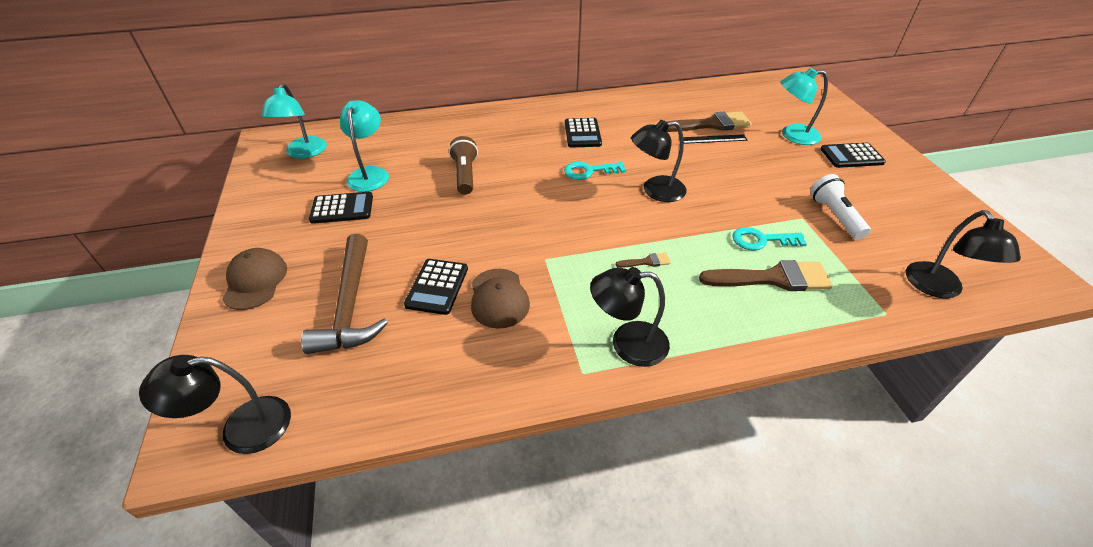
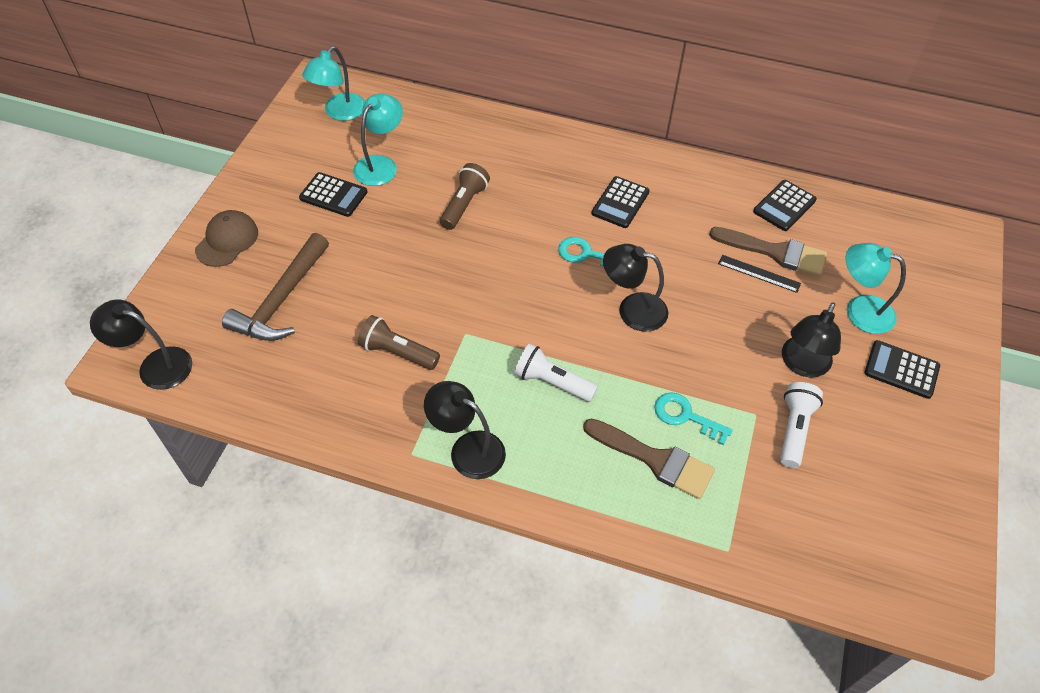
camera: 30 degrees right, 10 degrees up
(437, 287) = (357, 316): black calculator -> black calculator (784, 206)
(499, 298) = (397, 352): brown cap -> brown flashlight
(646, 262) = (552, 382): brown brush -> white flashlight
(938, 288) = (812, 558): black lamp -> black lamp (802, 365)

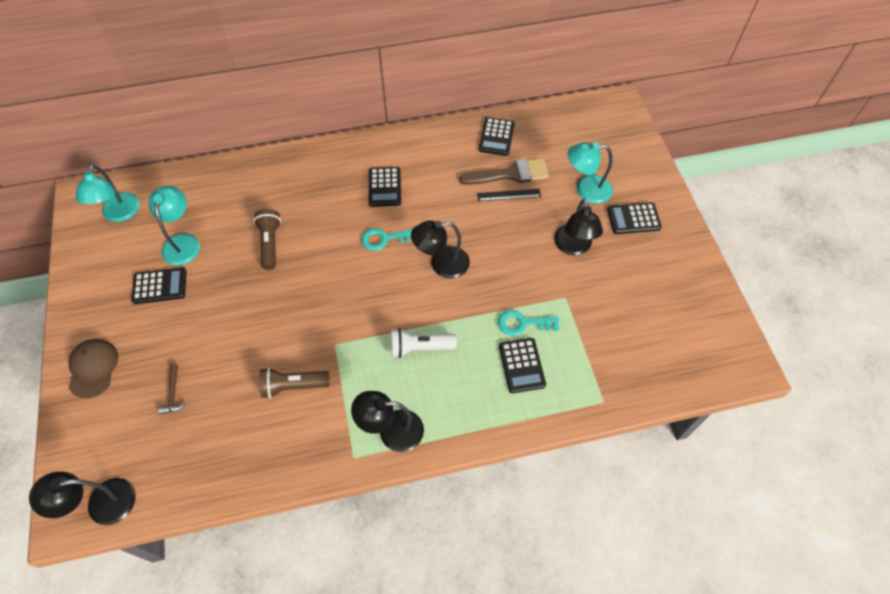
camera: 30 degrees left, 5 degrees up
(281, 300) = (173, 394): brown hammer -> brown hammer, size x0.43
(655, 460) = (521, 365): brown brush -> black calculator
(794, 430) = (594, 295): white flashlight -> none

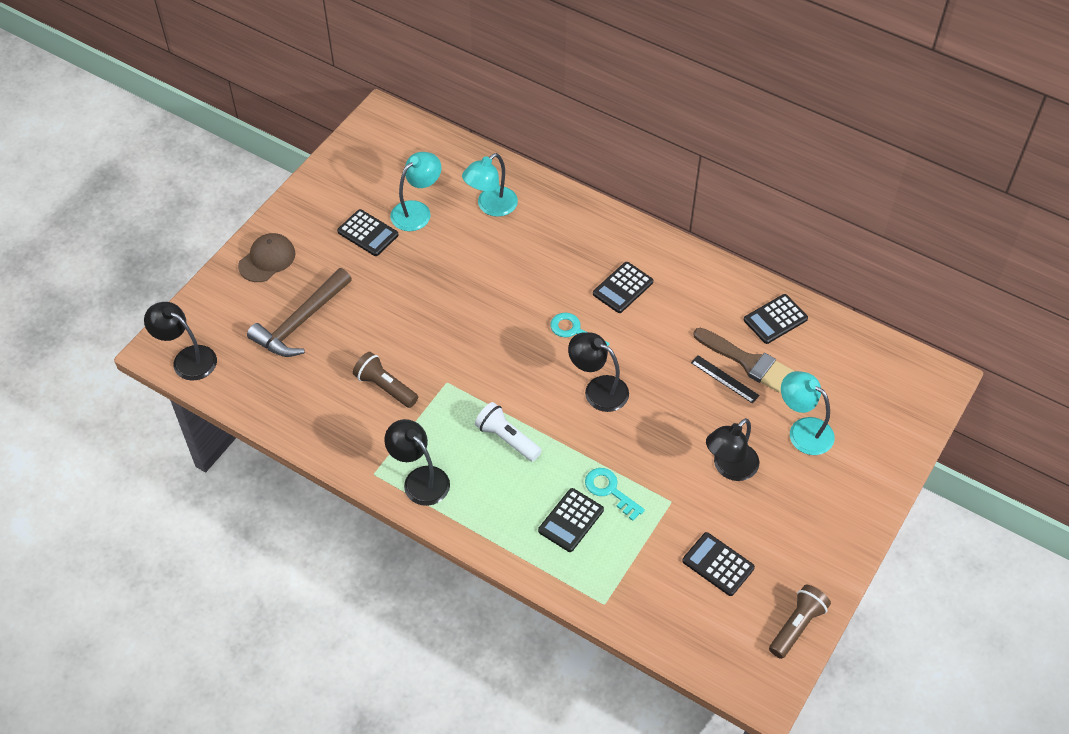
camera: 45 degrees right, 5 degrees down
(119, 214) = (393, 152): turquoise lamp -> turquoise lamp (491, 206)
(173, 394) = (300, 322): brown hammer -> brown hammer, size x2.31
(270, 244) = (480, 263): brown flashlight -> brown flashlight (797, 626)
(633, 219) = (817, 490): black calculator -> black calculator (718, 564)

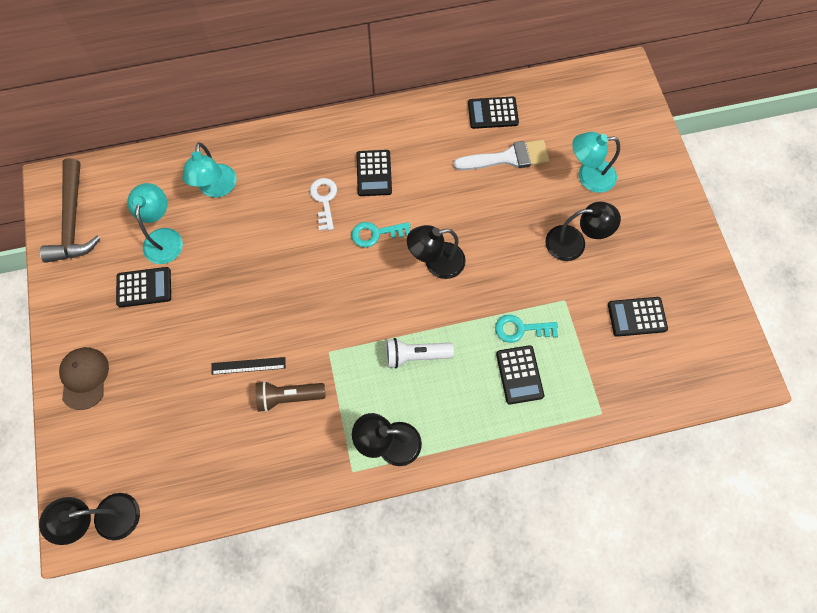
camera: 45 degrees left, 15 degrees up
(300, 322) = (168, 405): brown hammer -> brown hammer (73, 221)
(562, 277) = (324, 200): none -> white key
(724, 379) = (506, 182): black ruler -> black ruler (248, 365)
(729, 468) = (574, 243): black lamp -> black lamp turned 90 degrees counterclockwise
(748, 362) = (507, 158): brown brush -> white brush
(775, 319) = (493, 113): black calculator -> black calculator turned 75 degrees clockwise
(797, 626) = (721, 314): brown flashlight -> none

